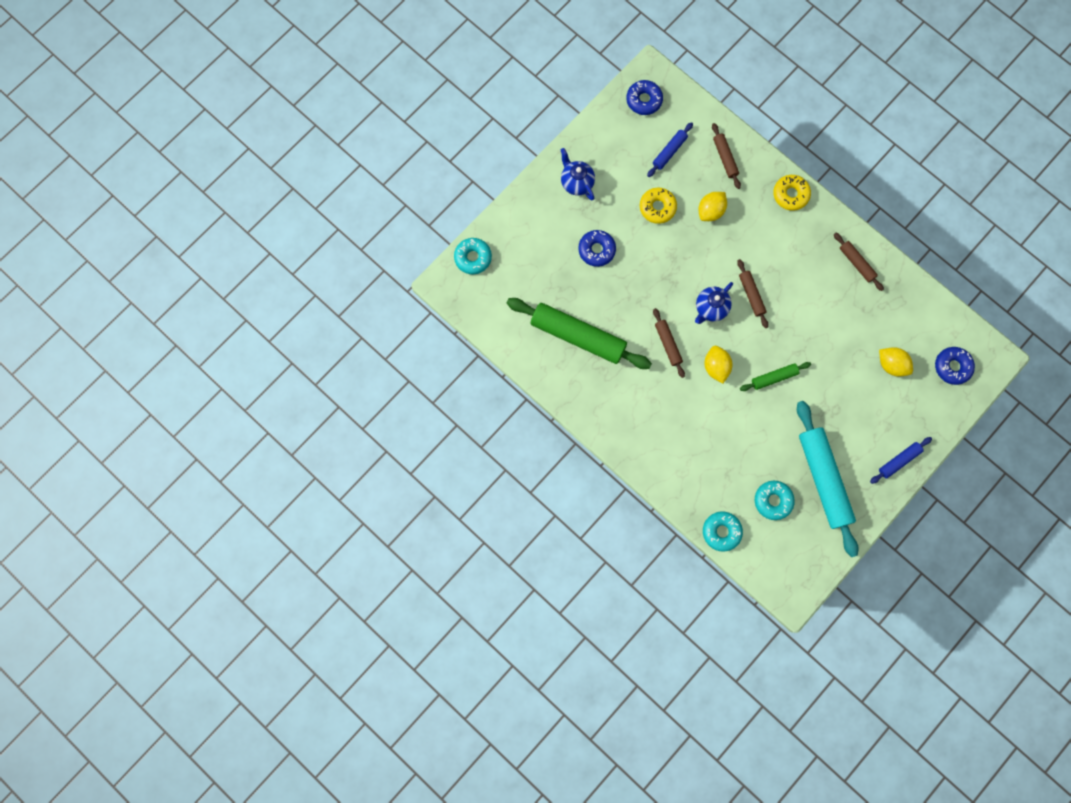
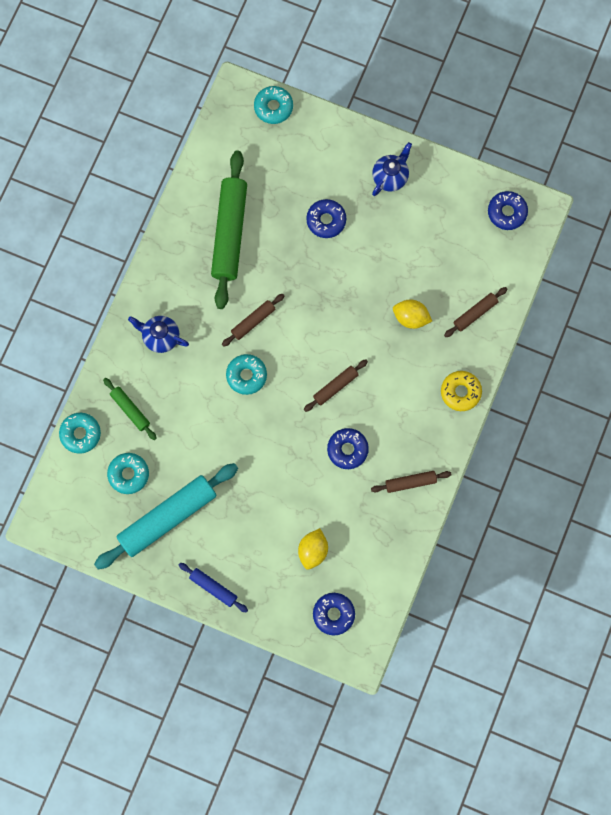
camera: 70 degrees right, 0 degrees up
(657, 207) = (394, 264): yellow donut -> none
(669, 152) = (459, 256): blue rolling pin -> none
(710, 308) = (306, 351): blue teapot -> blue teapot (161, 337)
(716, 367) = (246, 375): yellow lemon -> turquoise donut
(774, 377) = (256, 436): green rolling pin -> green rolling pin (130, 410)
(811, 305) = (347, 449): none -> blue donut
(856, 263) = (410, 482): brown rolling pin -> brown rolling pin turned 45 degrees clockwise

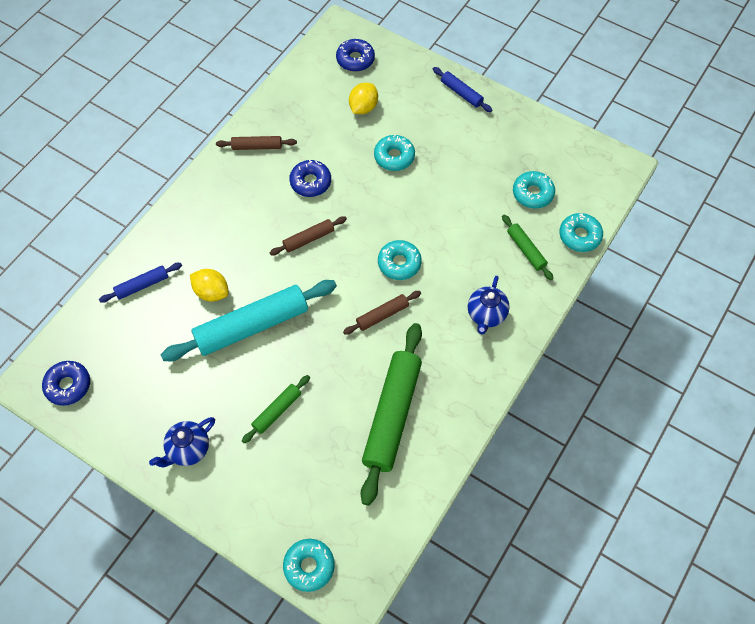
camera: 170 degrees left, 15 degrees down
(161, 337) = (486, 315): blue teapot -> blue teapot turned 75 degrees clockwise
(167, 517) = (497, 152): turquoise rolling pin -> turquoise rolling pin (252, 326)
(271, 494) = (394, 157): none -> turquoise donut
(326, 220) = (277, 411): blue donut -> green rolling pin
(460, 392) = (183, 215): yellow donut -> none
(475, 313) = (142, 285): brown rolling pin -> blue rolling pin

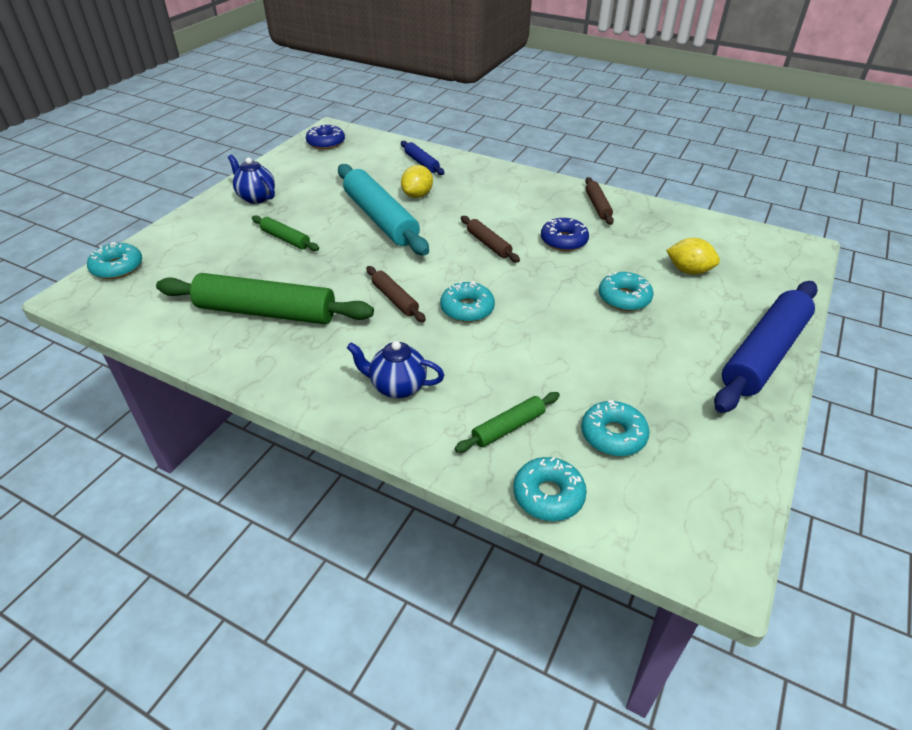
camera: 85 degrees right, 20 degrees down
(355, 59) = (760, 261): blue donut -> none
(461, 93) = (763, 354): blue rolling pin -> blue rolling pin, size x2.07

